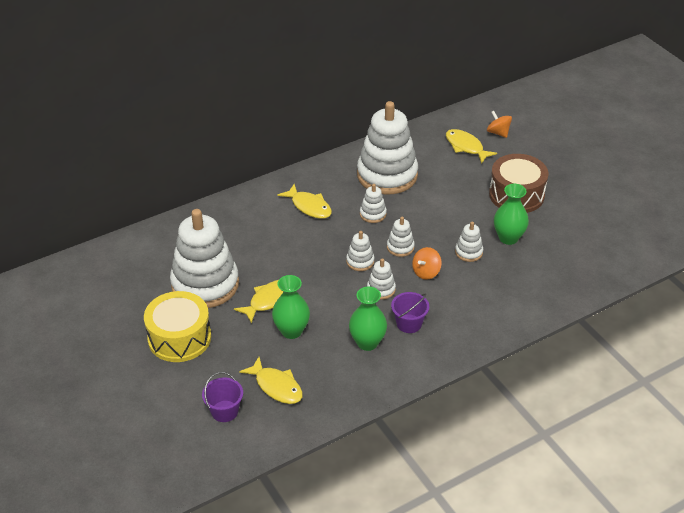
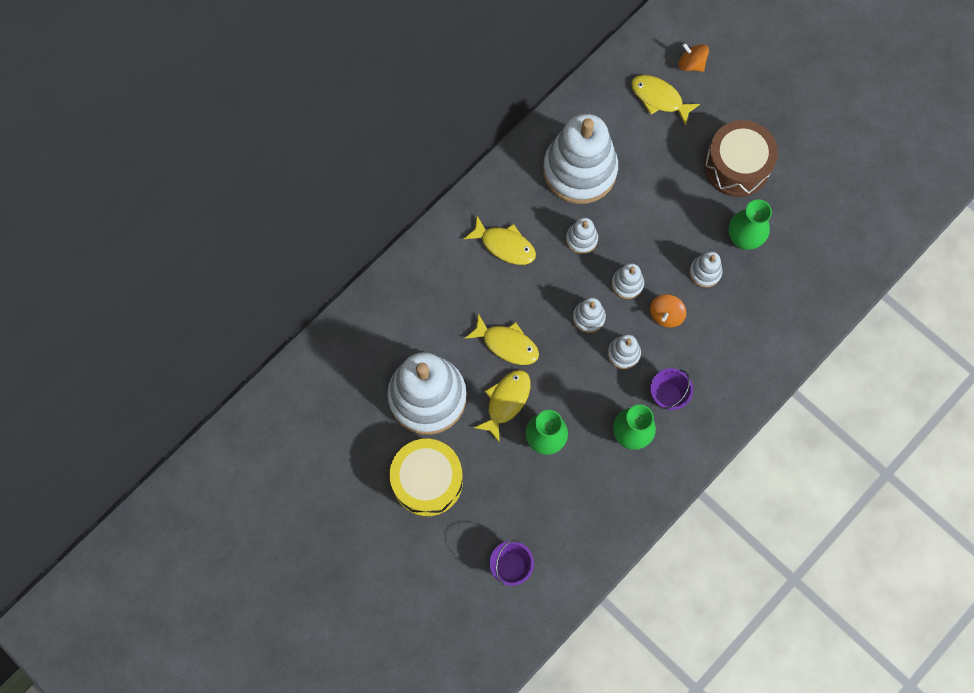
camera: 15 degrees left, 30 degrees up
(276, 386) = (554, 519): yellow fish -> yellow fish (507, 344)

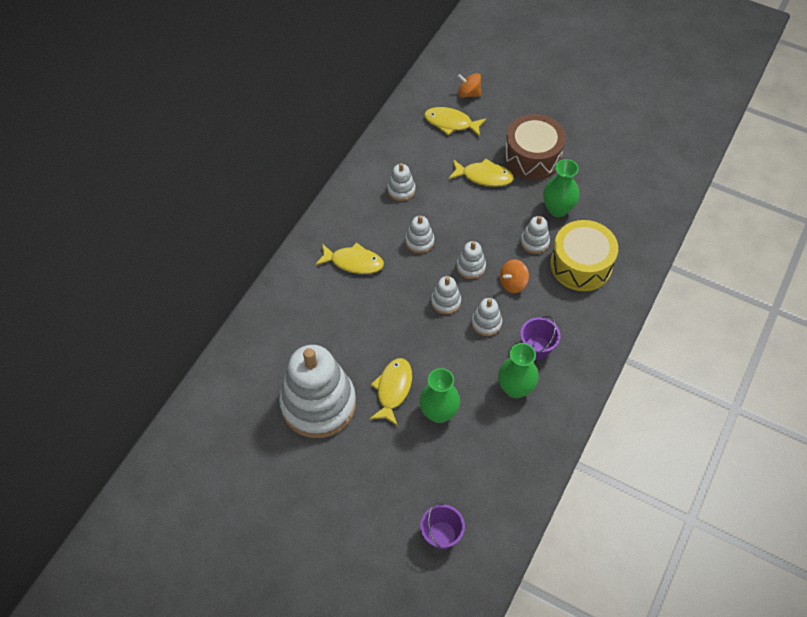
camera: 15 degrees left, 15 degrees down
(427, 481) = (339, 478): yellow drum -> yellow drum (581, 265)
(507, 344) = (379, 341): yellow fish -> yellow fish (484, 176)
(579, 170) = (401, 190): white stacking toy -> white stacking toy, size x0.42
(666, 315) = (513, 283): orange spinning top -> orange spinning top turned 45 degrees clockwise

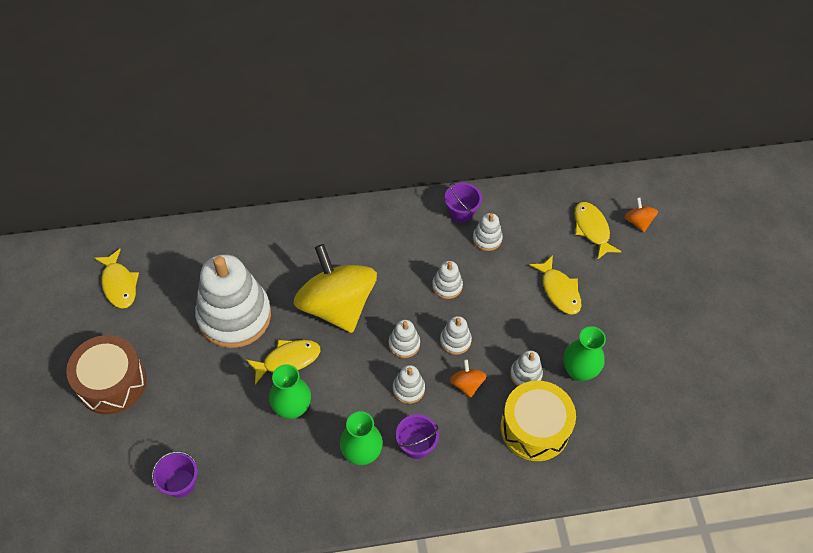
camera: 50 degrees right, 0 degrees up
(353, 262) = (385, 252): yellow fish -> yellow fish (119, 284)
(363, 190) = (461, 212): none -> purple bucket
(373, 325) = (337, 305): none -> yellow spinning top
(513, 283) = (467, 384): orange spinning top -> orange spinning top turned 60 degrees clockwise
(532, 157) = (617, 315): brown drum -> brown drum (111, 382)

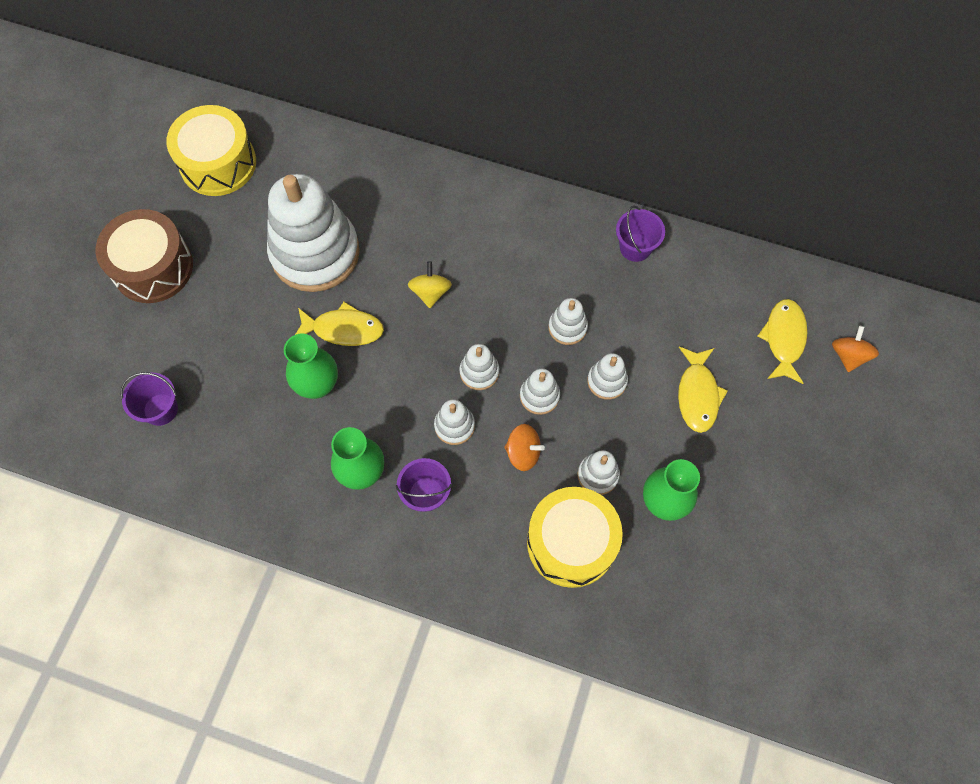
camera: 30 degrees right, 10 degrees up
(119, 284) = (218, 163): yellow fish -> yellow drum
(337, 305) = (430, 292): yellow spinning top -> yellow spinning top, size x0.41
(467, 384) = (523, 453): orange spinning top -> orange spinning top turned 90 degrees clockwise
(487, 239) = (647, 292): white stacking toy -> white stacking toy (607, 381)

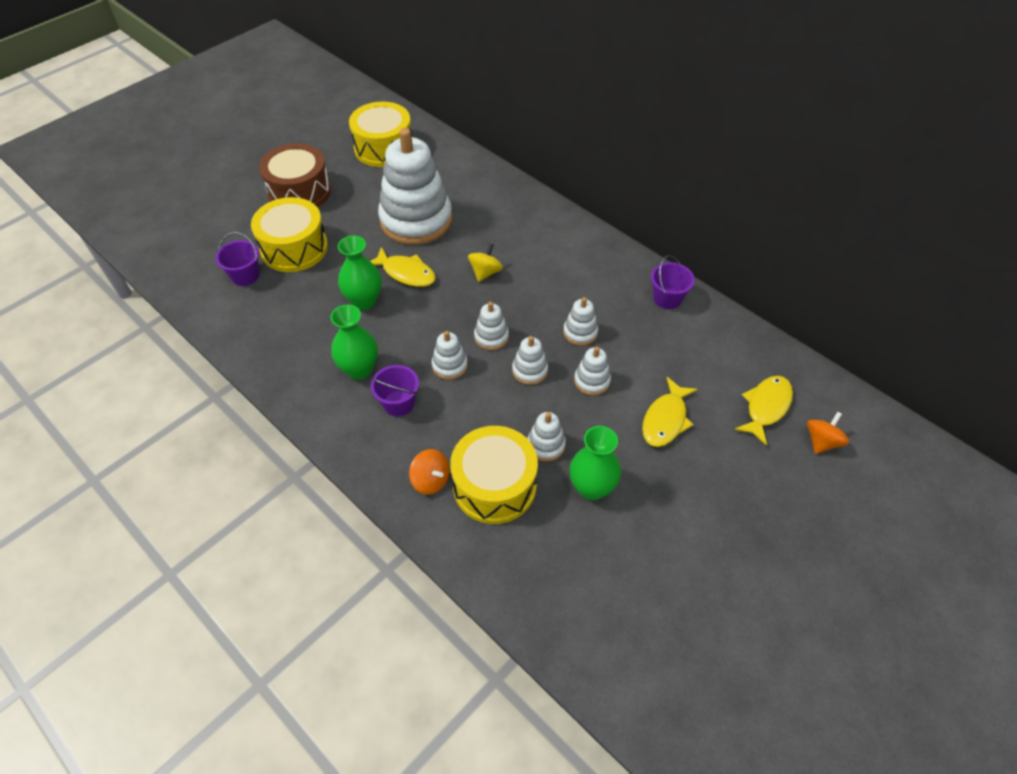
camera: 25 degrees right, 15 degrees down
(195, 348) = (294, 248): none -> yellow drum
(523, 453) = (493, 405): orange spinning top -> orange spinning top (431, 480)

